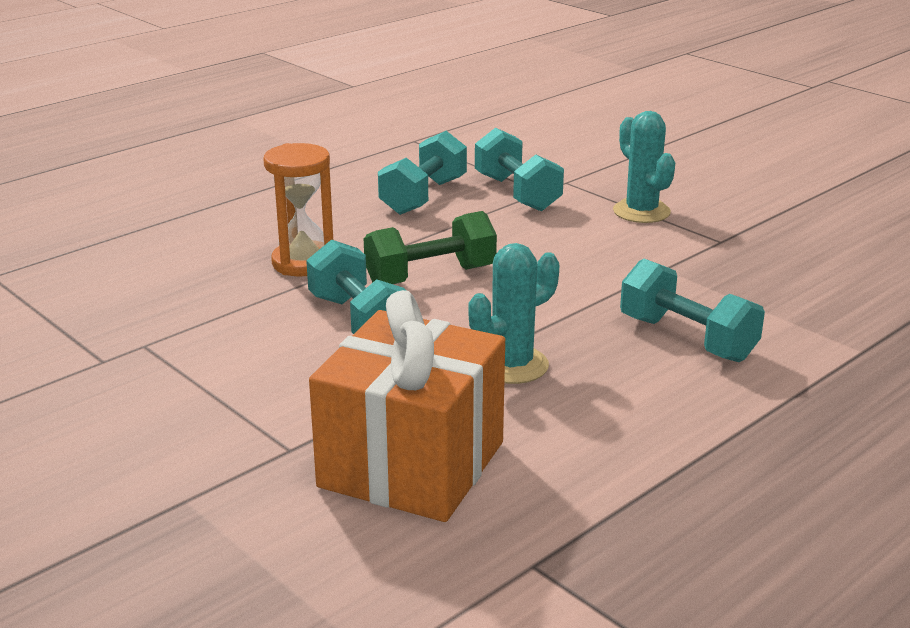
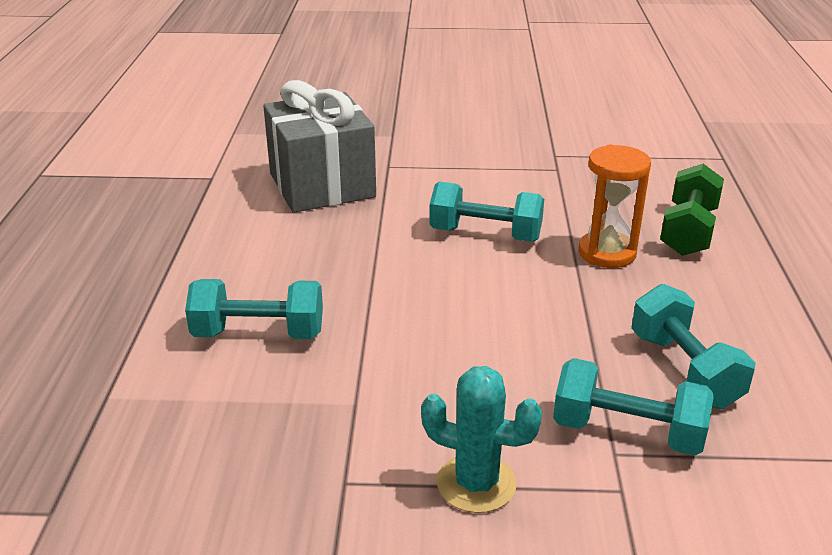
camera: 135 degrees right, 5 degrees up
(412, 464) = (321, 185): orange gift -> grey gift
(430, 276) = (510, 289): green dumbbell -> green dumbbell (688, 231)
(512, 365) = (350, 254): turquoise cactus -> none

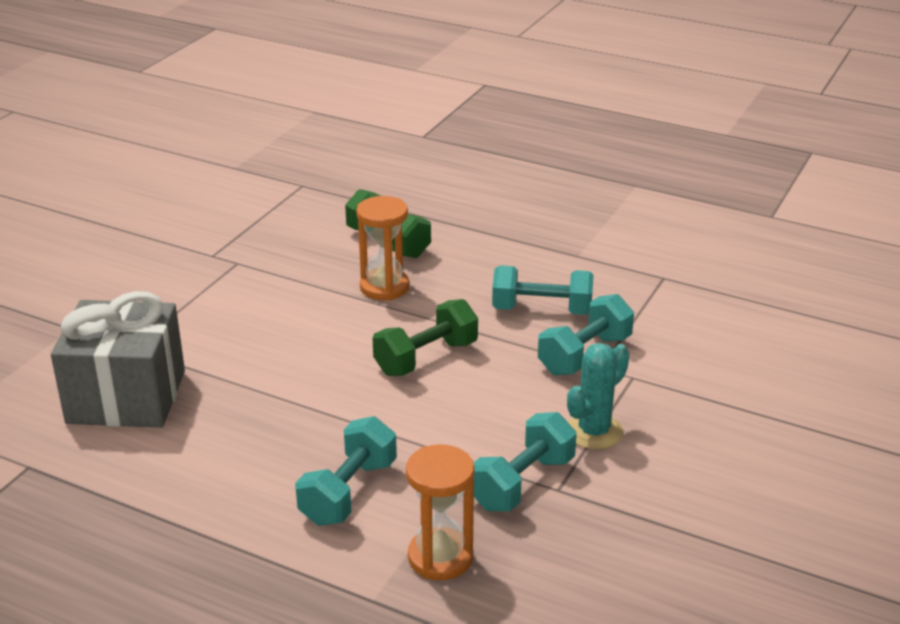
camera: 65 degrees left, 0 degrees up
(184, 423) = (440, 557): none -> orange hourglass
(485, 234) = (305, 333): turquoise dumbbell -> turquoise dumbbell (522, 483)
(510, 315) = (426, 358): none -> green dumbbell

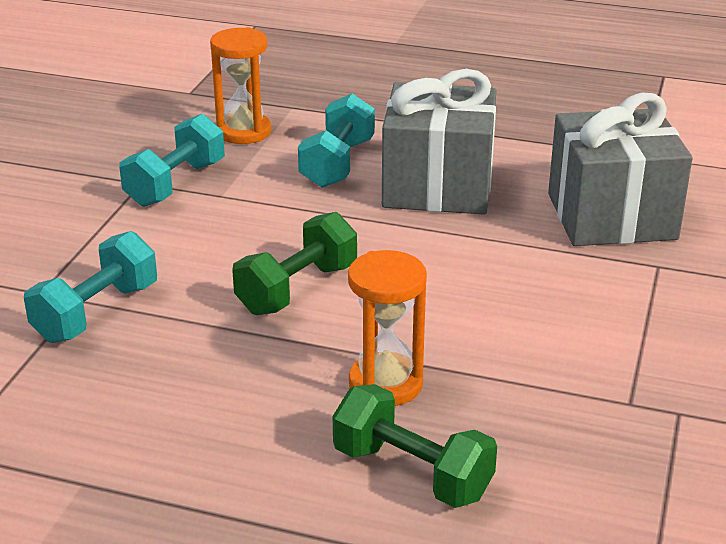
camera: 170 degrees right, 0 degrees up
(261, 449) = (437, 187): none -> grey gift
(541, 310) = (149, 371): turquoise dumbbell -> none
(594, 431) = (98, 231): turquoise cactus -> none

